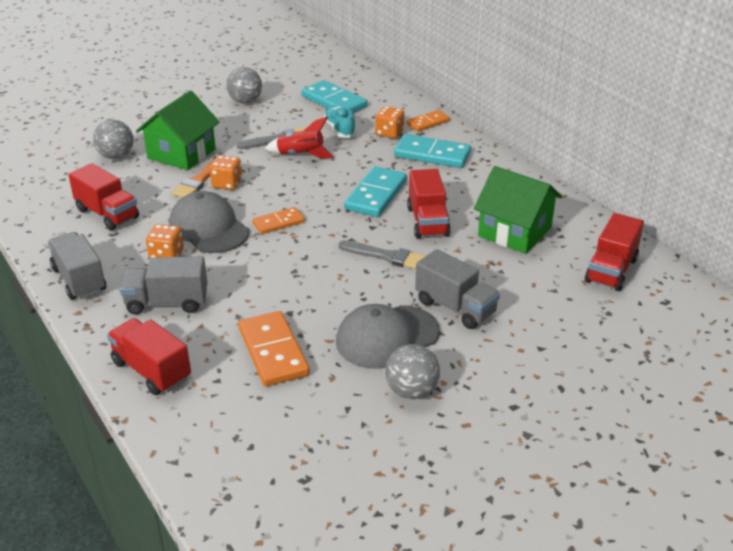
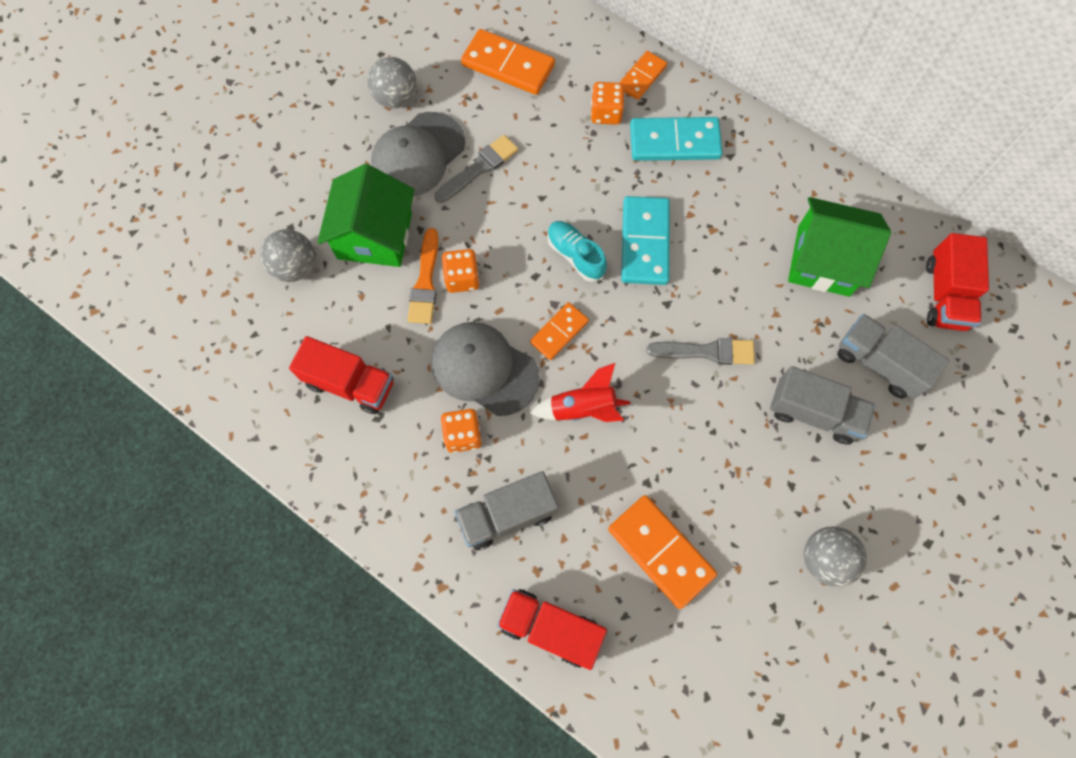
camera: 20 degrees left, 35 degrees up
(79, 280) = (387, 513): grey truck -> grey truck (878, 363)
(300, 155) = (521, 192): red rocket -> red rocket (582, 408)
(334, 101) = (508, 65): turquoise domino -> orange domino
(340, 129) = (543, 124): turquoise shoe -> turquoise shoe (575, 255)
(387, 337) = (765, 485): grey cap -> grey cap (418, 155)
(427, 222) = (723, 274): red truck -> none

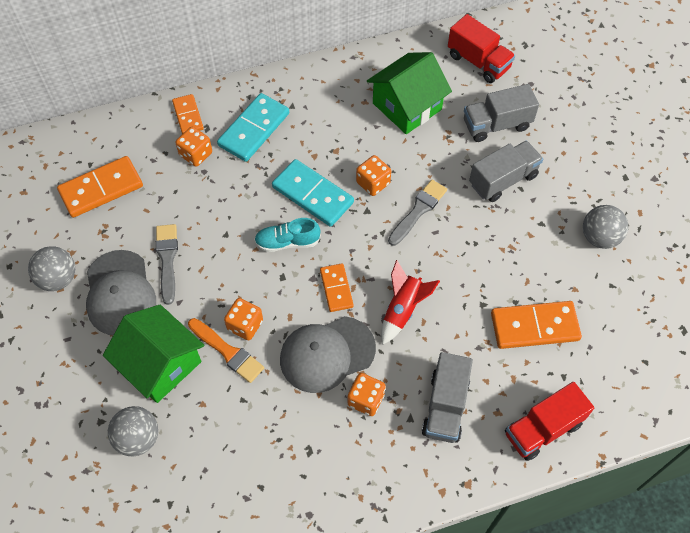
camera: 55 degrees left, 10 degrees down
(350, 383) = (267, 455): red truck -> none
(703, 288) = (373, 183): none -> orange dice

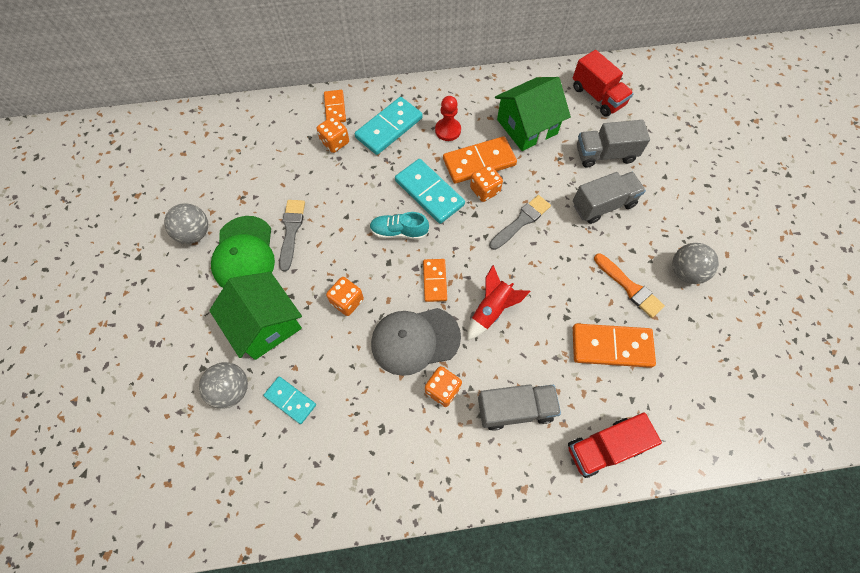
camera: 10 degrees right, 5 degrees up
(101, 189) = (248, 160): orange domino -> orange domino (479, 162)
(120, 293) = (244, 254): grey cap -> green cap
(205, 438) = (290, 400): none -> turquoise domino
(227, 352) = (327, 323): orange brush -> orange brush (629, 287)
(320, 123) = (448, 130): none -> red pawn
(445, 406) = (515, 409): grey truck -> grey truck turned 120 degrees counterclockwise

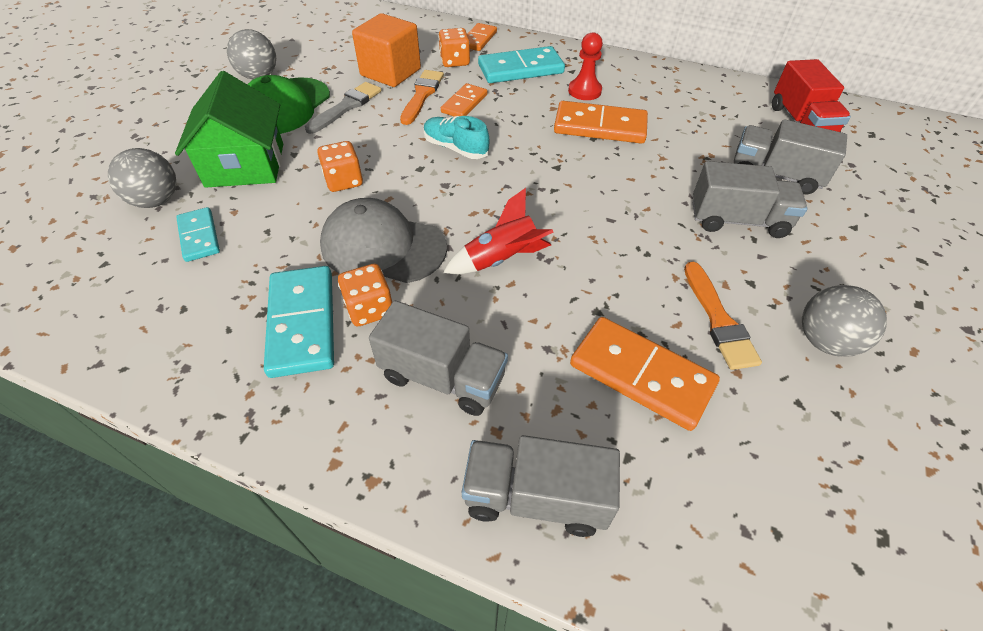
camera: 30 degrees right, 15 degrees down
(295, 178) = (390, 72): none -> orange cube
(337, 191) = (422, 95): none -> orange brush
(429, 193) = (519, 130): turquoise domino -> turquoise domino (302, 323)
(434, 281) = (456, 204): orange domino -> orange domino (464, 103)
(485, 190) = (587, 151): orange dice -> none
(521, 221) = (610, 194): grey brush -> none
(527, 126) = (684, 118): green house -> none
(604, 447) = (536, 497): red truck -> grey truck

